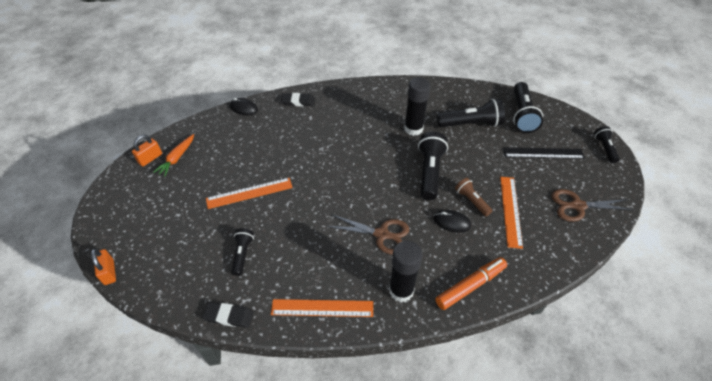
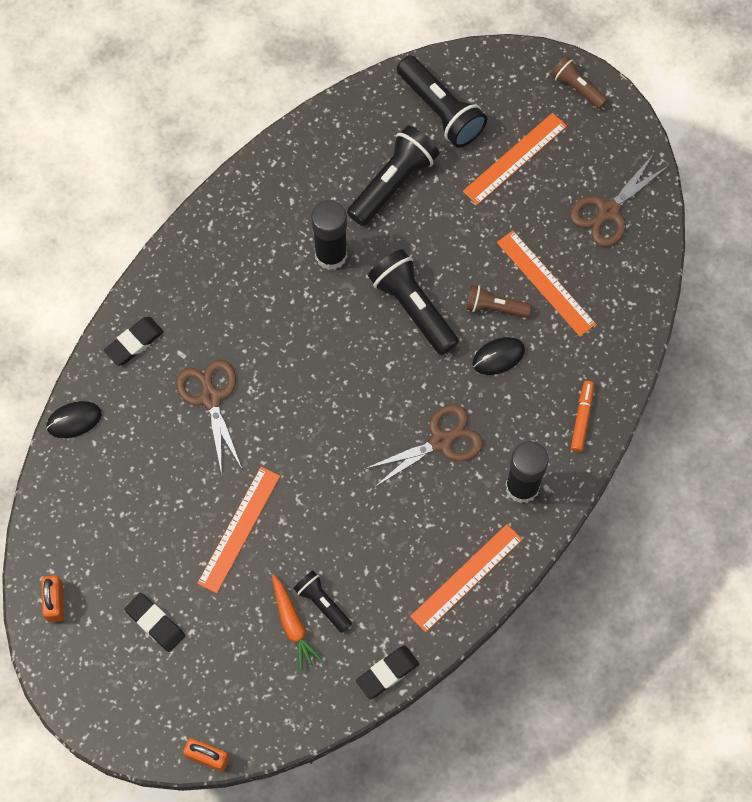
camera: 45 degrees left, 20 degrees up
(170, 198) = (155, 623): none -> black eraser
(177, 158) = (88, 569): orange carrot -> orange carrot (292, 624)
(302, 139) = (210, 398): none -> brown scissors
(470, 286) = (582, 418): orange marker -> orange marker, size x0.64
(543, 153) = (515, 159): black ruler -> orange ruler
(604, 148) = (577, 88): black flashlight -> brown flashlight

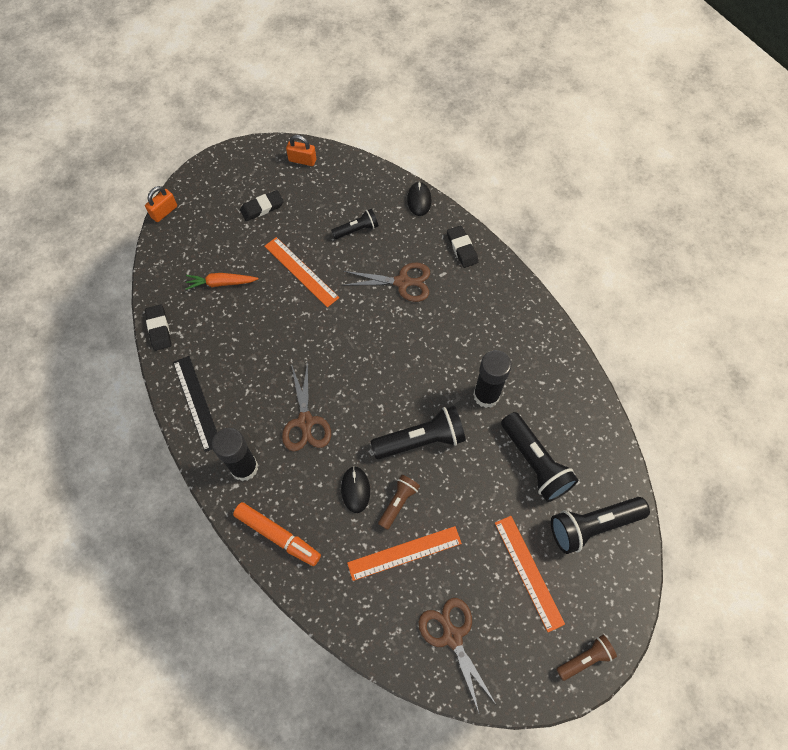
camera: 110 degrees right, 5 degrees down
(322, 603) = (226, 305): black flashlight -> black flashlight (357, 230)
(466, 578) = (196, 403): orange ruler -> black ruler
(582, 418) = (278, 535): orange marker -> orange marker, size x1.55

